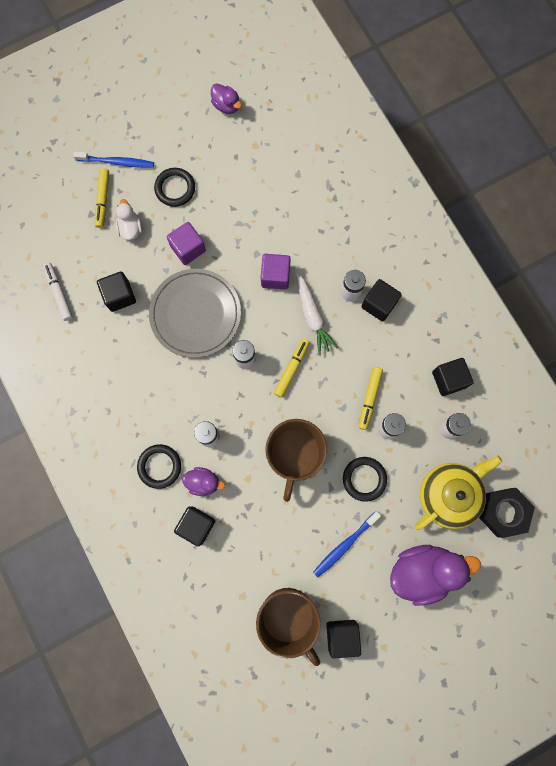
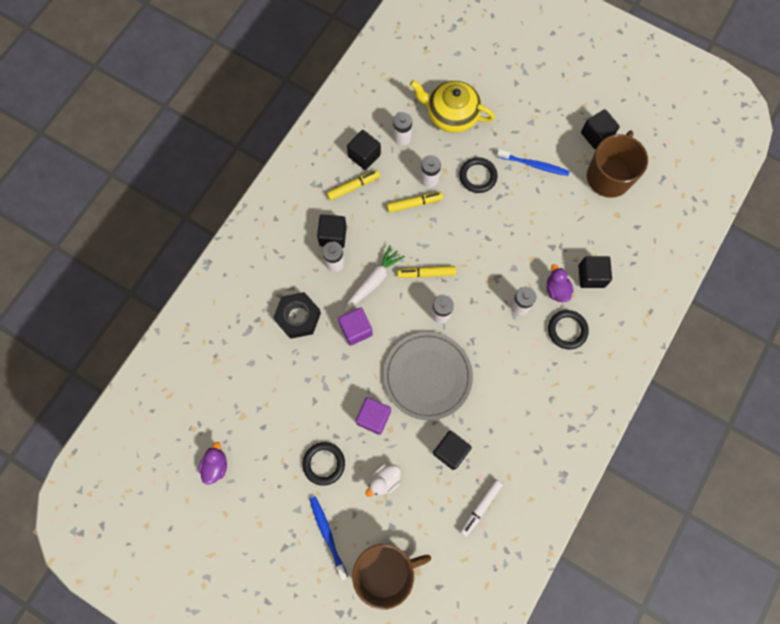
camera: 120 degrees left, 5 degrees down
(103, 200) = (371, 524): yellow marker -> yellow marker (353, 187)
(294, 455) = (492, 234): brown mug -> brown mug (385, 571)
(422, 571) = (517, 106): purple duck -> none
(503, 512) = (441, 74): black nut -> black nut (298, 317)

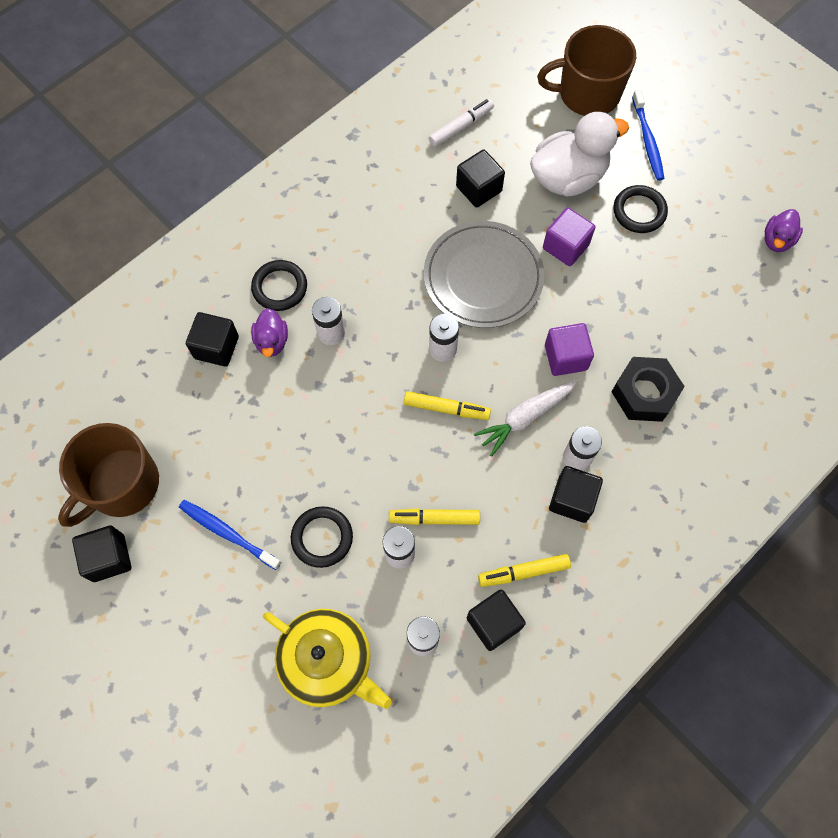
camera: 165 degrees left, 5 degrees down
(384, 480) = (568, 178): white duck -> white duck, size x1.94

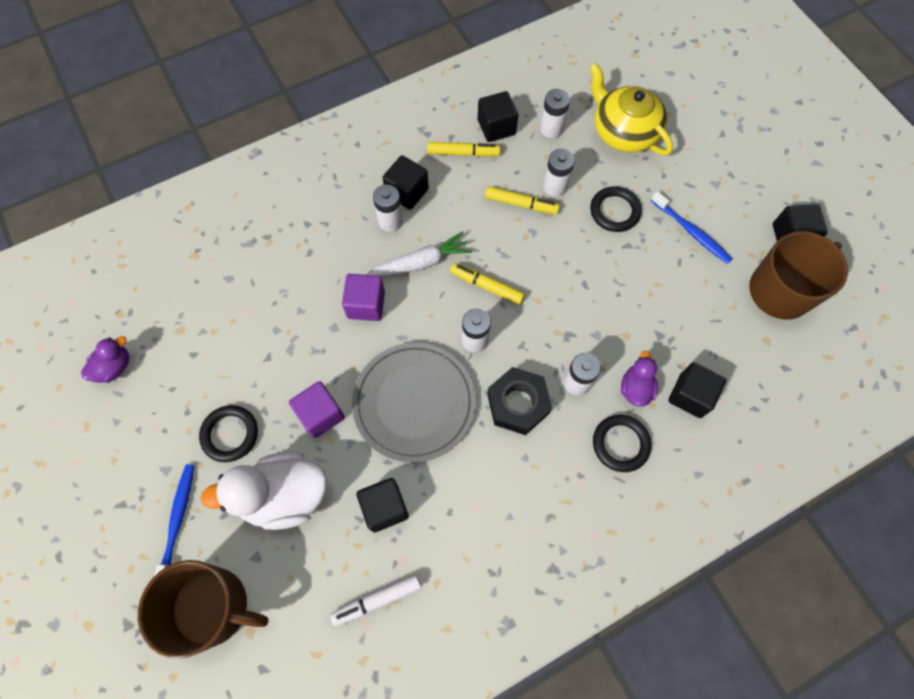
camera: 165 degrees left, 0 degrees up
(644, 393) = (311, 257): black nut -> black nut (517, 404)

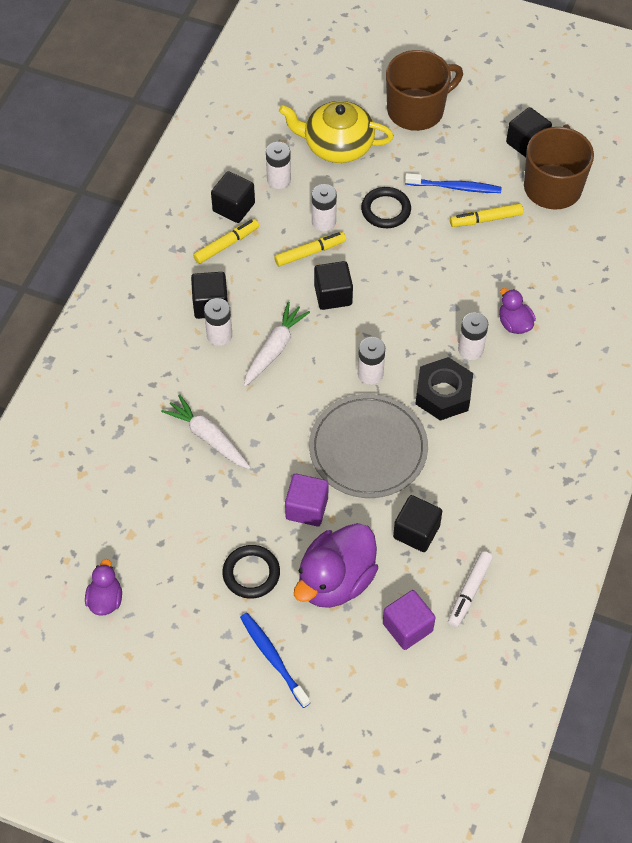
camera: 40 degrees left, 10 degrees down
(213, 607) = (359, 688): brown mug -> brown mug (417, 110)
(284, 495) = (336, 580): white duck -> purple duck
(305, 297) = (208, 437): none -> white carrot
(366, 305) = (262, 409): purple cube -> purple cube (407, 627)
(487, 286) = (342, 330): yellow marker -> yellow marker (486, 219)
(620, 444) = (538, 368): black ring -> none
(690, 395) = (555, 302): black cube -> black cube (333, 295)

